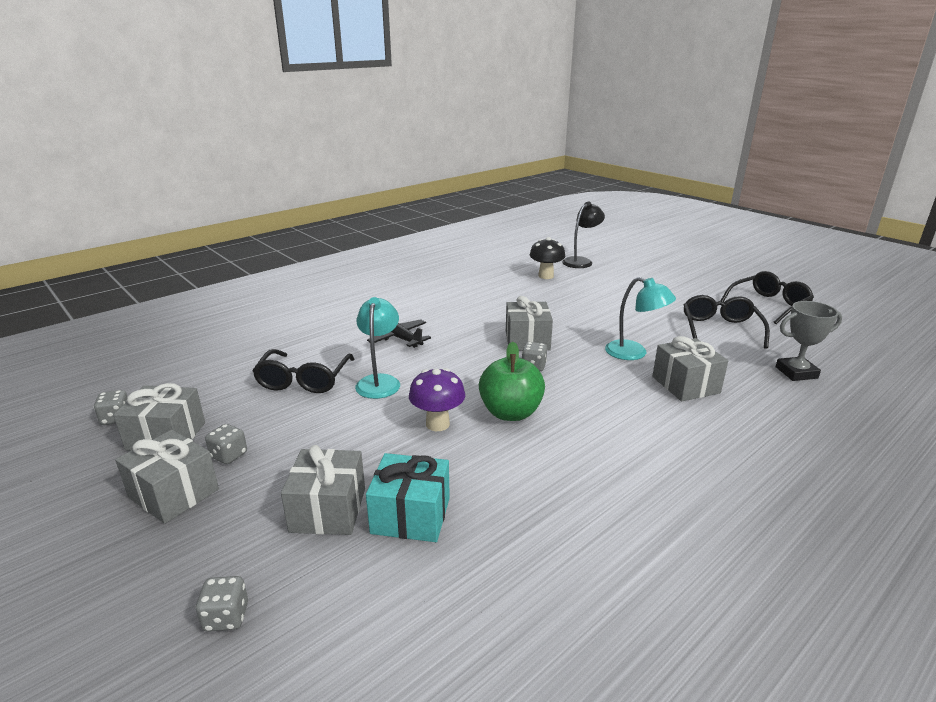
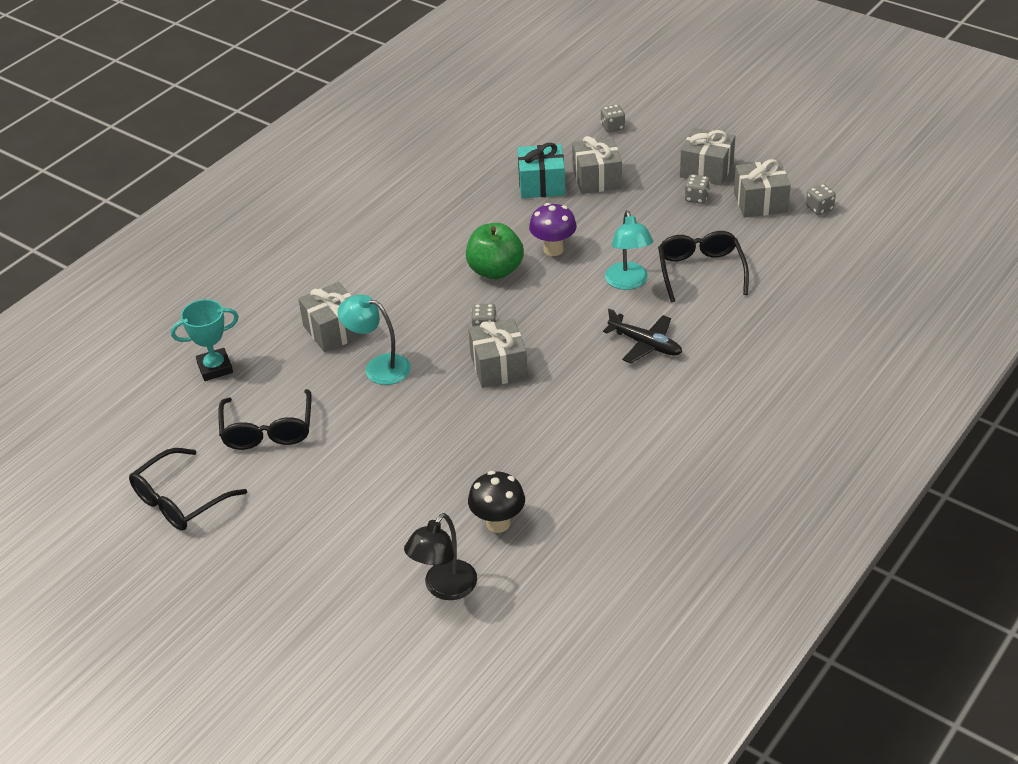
camera: 170 degrees right, 15 degrees up
(796, 372) = (215, 368): grey trophy -> turquoise trophy

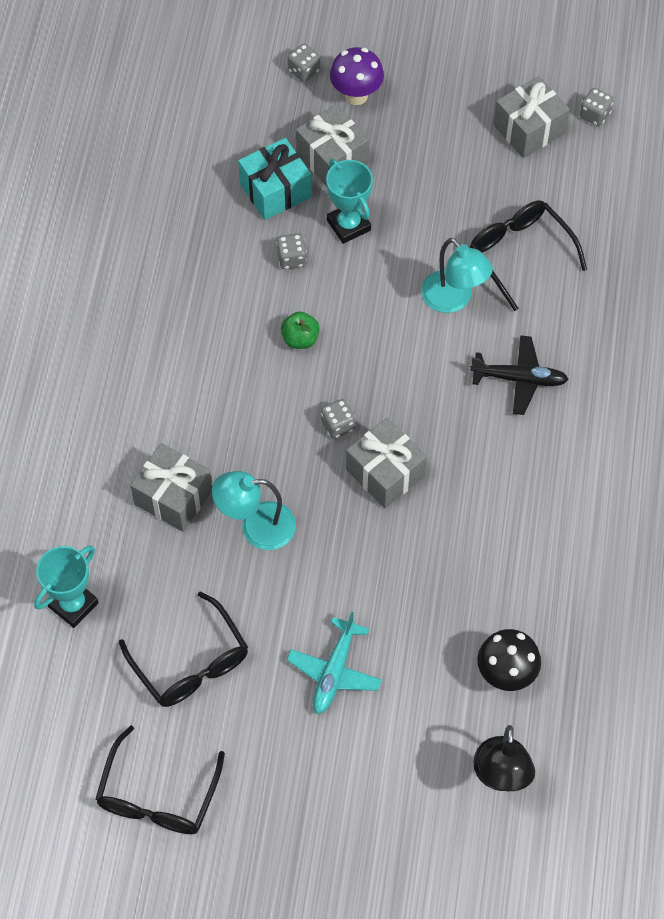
camera: 30 degrees left, 20 degrees up
(367, 473) = (334, 671): none -> turquoise plane
(495, 270) = (300, 339): green apple -> green apple, size x0.55
(553, 249) = (345, 283): purple mushroom -> purple mushroom (356, 95)
(580, 218) = (348, 225): none -> turquoise trophy
(696, 198) = (458, 147): grey dice -> grey dice (291, 259)
(706, 170) = (445, 101): grey gift -> none

